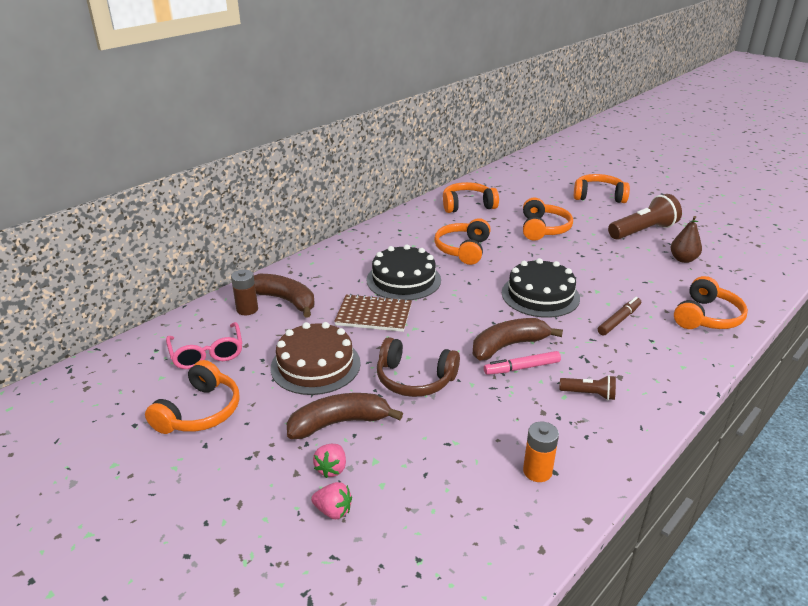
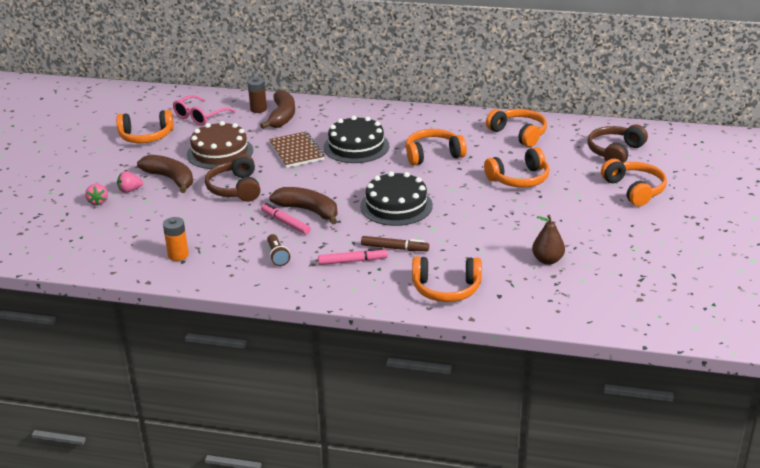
camera: 60 degrees right, 0 degrees up
(536, 184) = (615, 152): none -> brown headphones
(629, 350) = (352, 261): none -> pink marker
(643, 231) = (583, 229): brown flashlight -> none

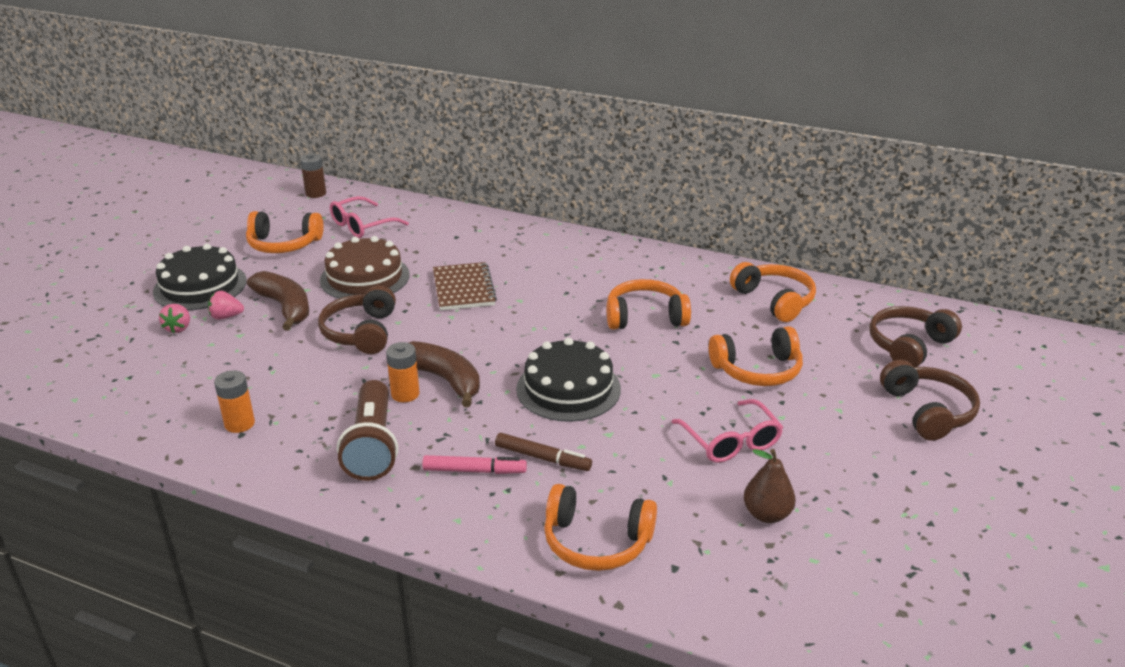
camera: 10 degrees right, 0 degrees up
(258, 109) = (439, 224): brown battery -> brown battery (316, 193)
(277, 256) = (372, 446): brown flashlight -> brown flashlight, size x1.94
(282, 117) = (465, 238): brown banana -> none
(285, 223) = (405, 394): pink marker -> orange battery
(356, 146) = (545, 291): black cake -> black cake (200, 286)
(513, 223) = (731, 441): none -> pink glasses
(634, 190) = (927, 411): orange headphones -> brown headphones

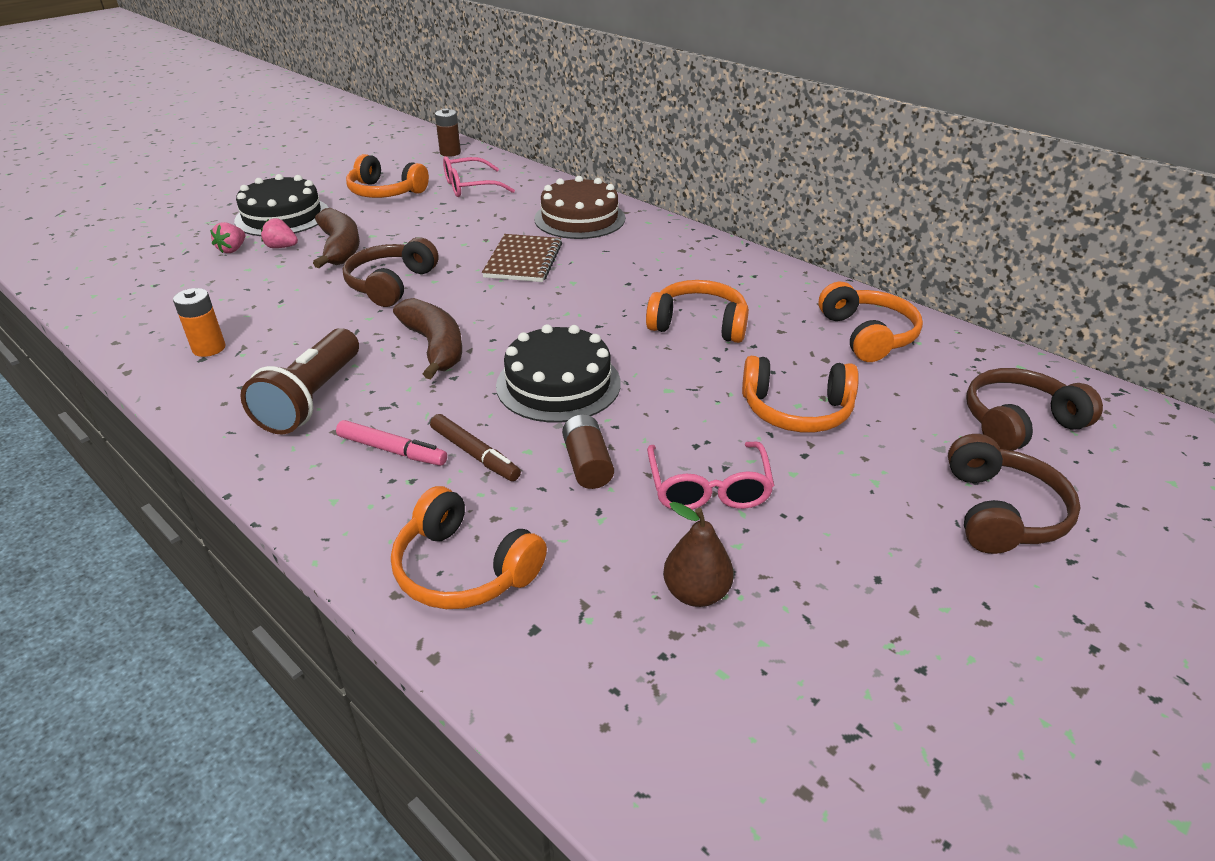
camera: 20 degrees right, 5 degrees up
(365, 277) = (435, 234): brown cake -> brown cake (579, 218)
(405, 394) = (385, 353): orange battery -> none
(633, 445) = (587, 464): none -> brown battery

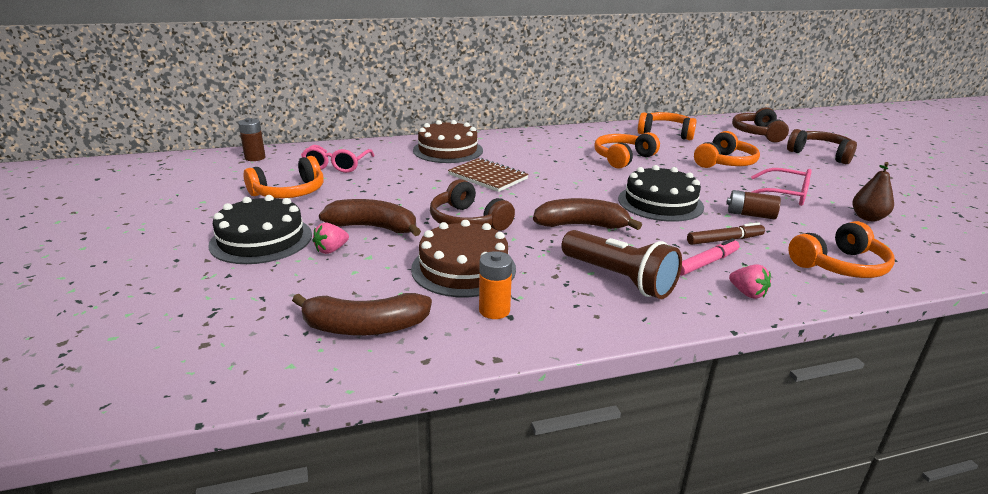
camera: 60 degrees left, 10 degrees down
(156, 303) = (365, 327): none -> brown banana
(232, 249) = (299, 273): pink strawberry -> pink strawberry (747, 293)
(283, 312) = (463, 268): none -> brown cake

